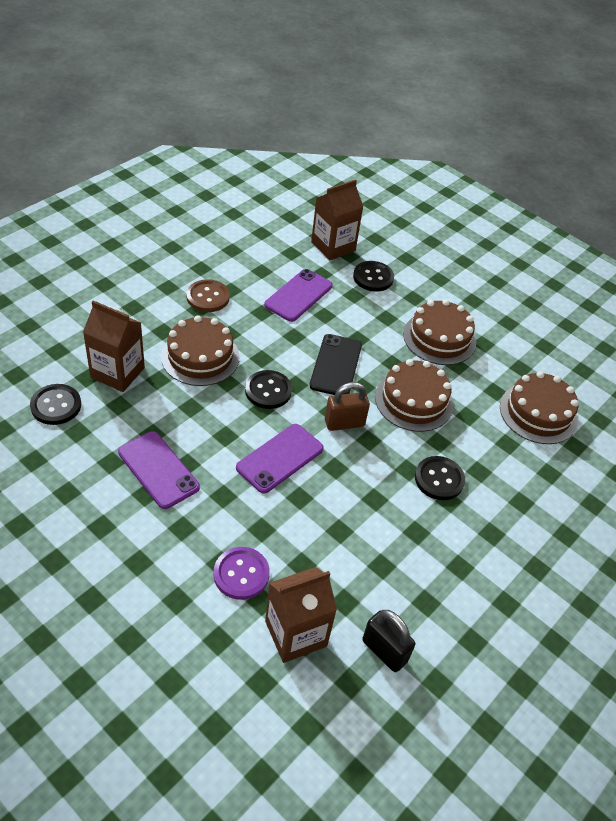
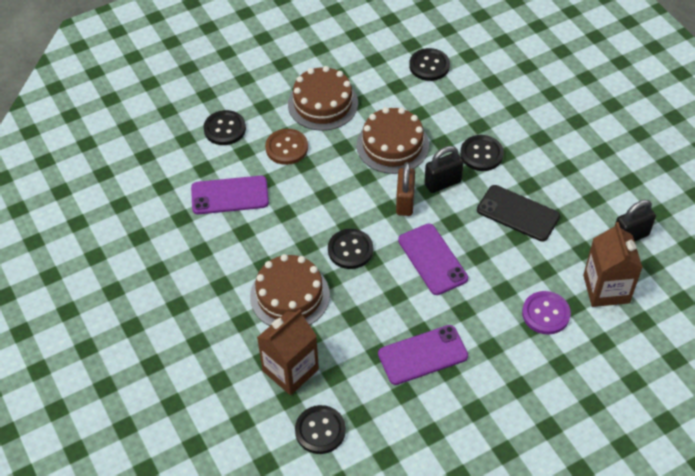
camera: 65 degrees left, 5 degrees up
(208, 297) = (206, 273): brown button -> brown button (286, 148)
(298, 295) = (230, 195): purple phone -> purple phone turned 60 degrees counterclockwise
(333, 246) = (166, 148): brown carton -> none
(336, 365) = (333, 190): black phone -> black phone (518, 213)
(383, 451) = (442, 183): none -> black padlock
(538, 413) = (429, 66): brown cake -> black button

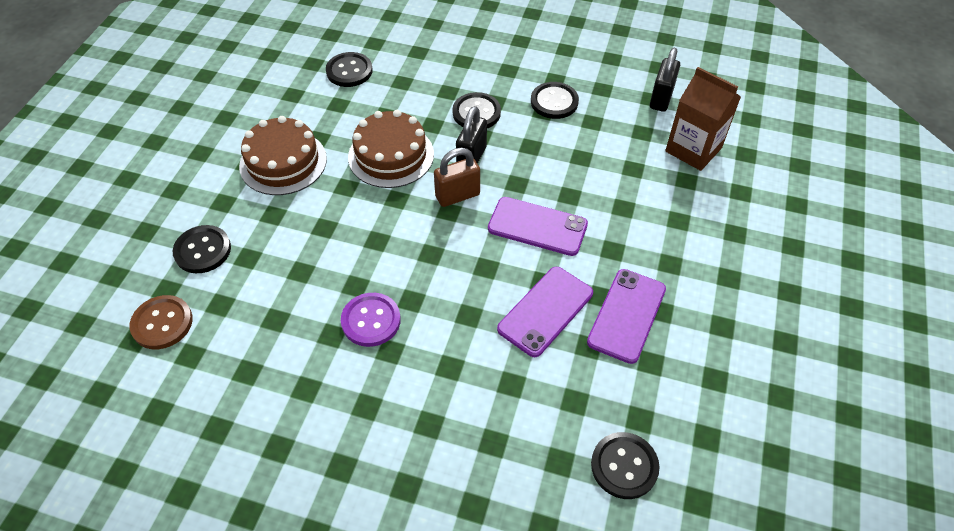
camera: 45 degrees left, 0 degrees up
(230, 195) = (278, 310): purple phone -> purple phone (545, 311)
(286, 148) = (290, 224): brown button -> brown button (162, 323)
(290, 295) = (448, 360): brown cake -> none
(290, 370) = (530, 432): brown carton -> none
(350, 250) = (457, 273): black button -> black button (554, 102)
(405, 202) = (457, 196): brown padlock -> brown padlock turned 75 degrees counterclockwise
(518, 213) = (560, 139): black phone -> none
(545, 314) = (676, 202): purple button -> purple button (371, 321)

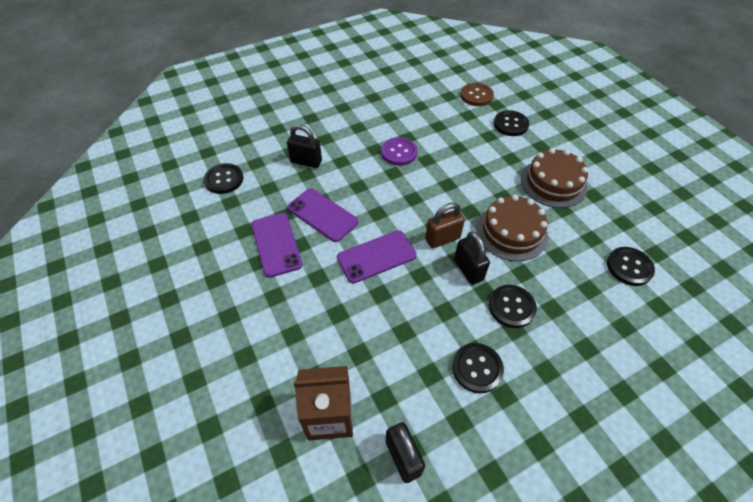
camera: 135 degrees right, 0 degrees up
(457, 196) = (442, 239): brown padlock -> brown padlock turned 45 degrees clockwise
(492, 404) = (306, 162): none -> black padlock
(545, 311) = (322, 215): purple phone -> purple phone turned 45 degrees counterclockwise

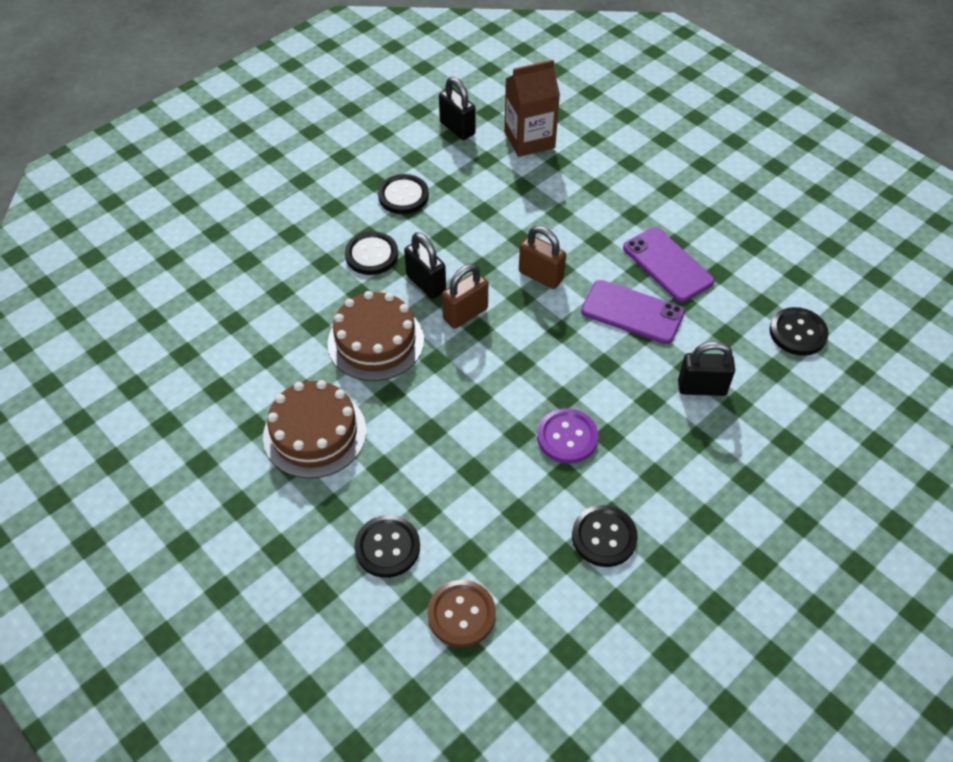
camera: 165 degrees right, 0 degrees up
(376, 256) = (540, 276): purple phone -> brown padlock
(629, 267) = (225, 327): black button -> black button (604, 537)

